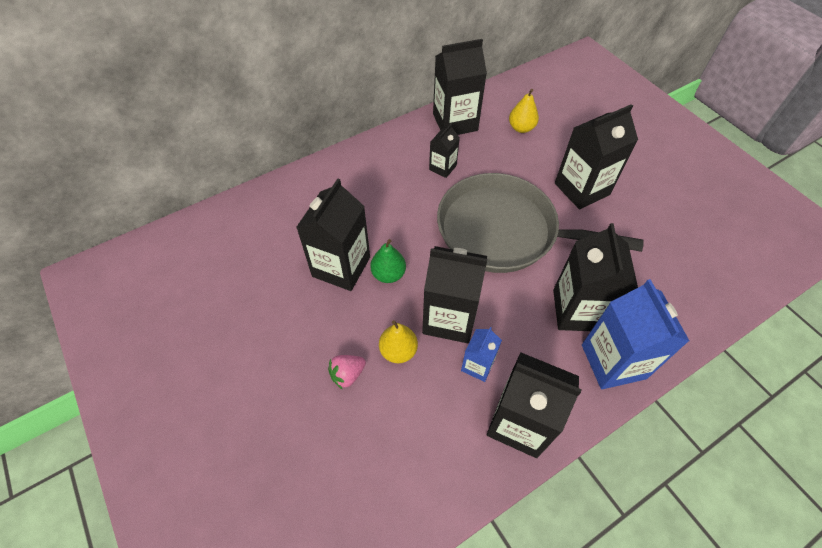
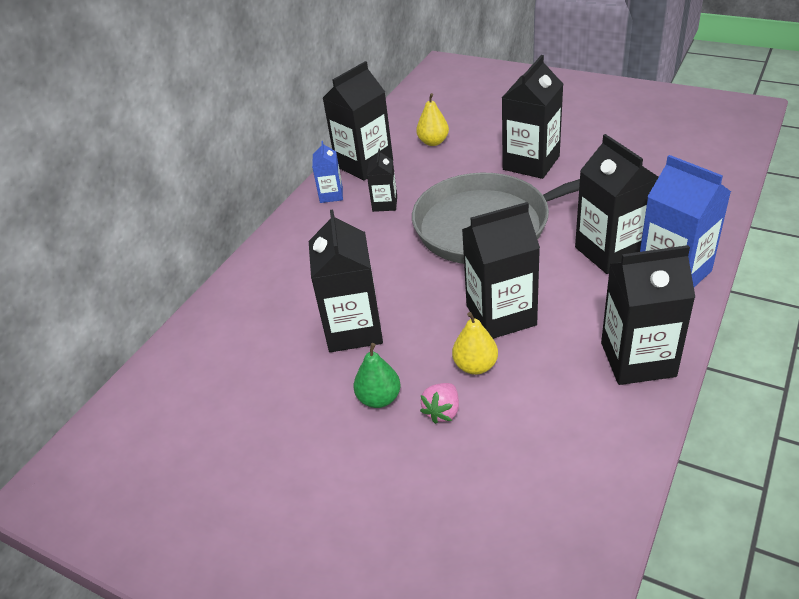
camera: 25 degrees left, 15 degrees down
(388, 274) = (408, 311): green pear -> green pear (379, 398)
(477, 365) = (560, 337): blue carton -> blue carton (331, 195)

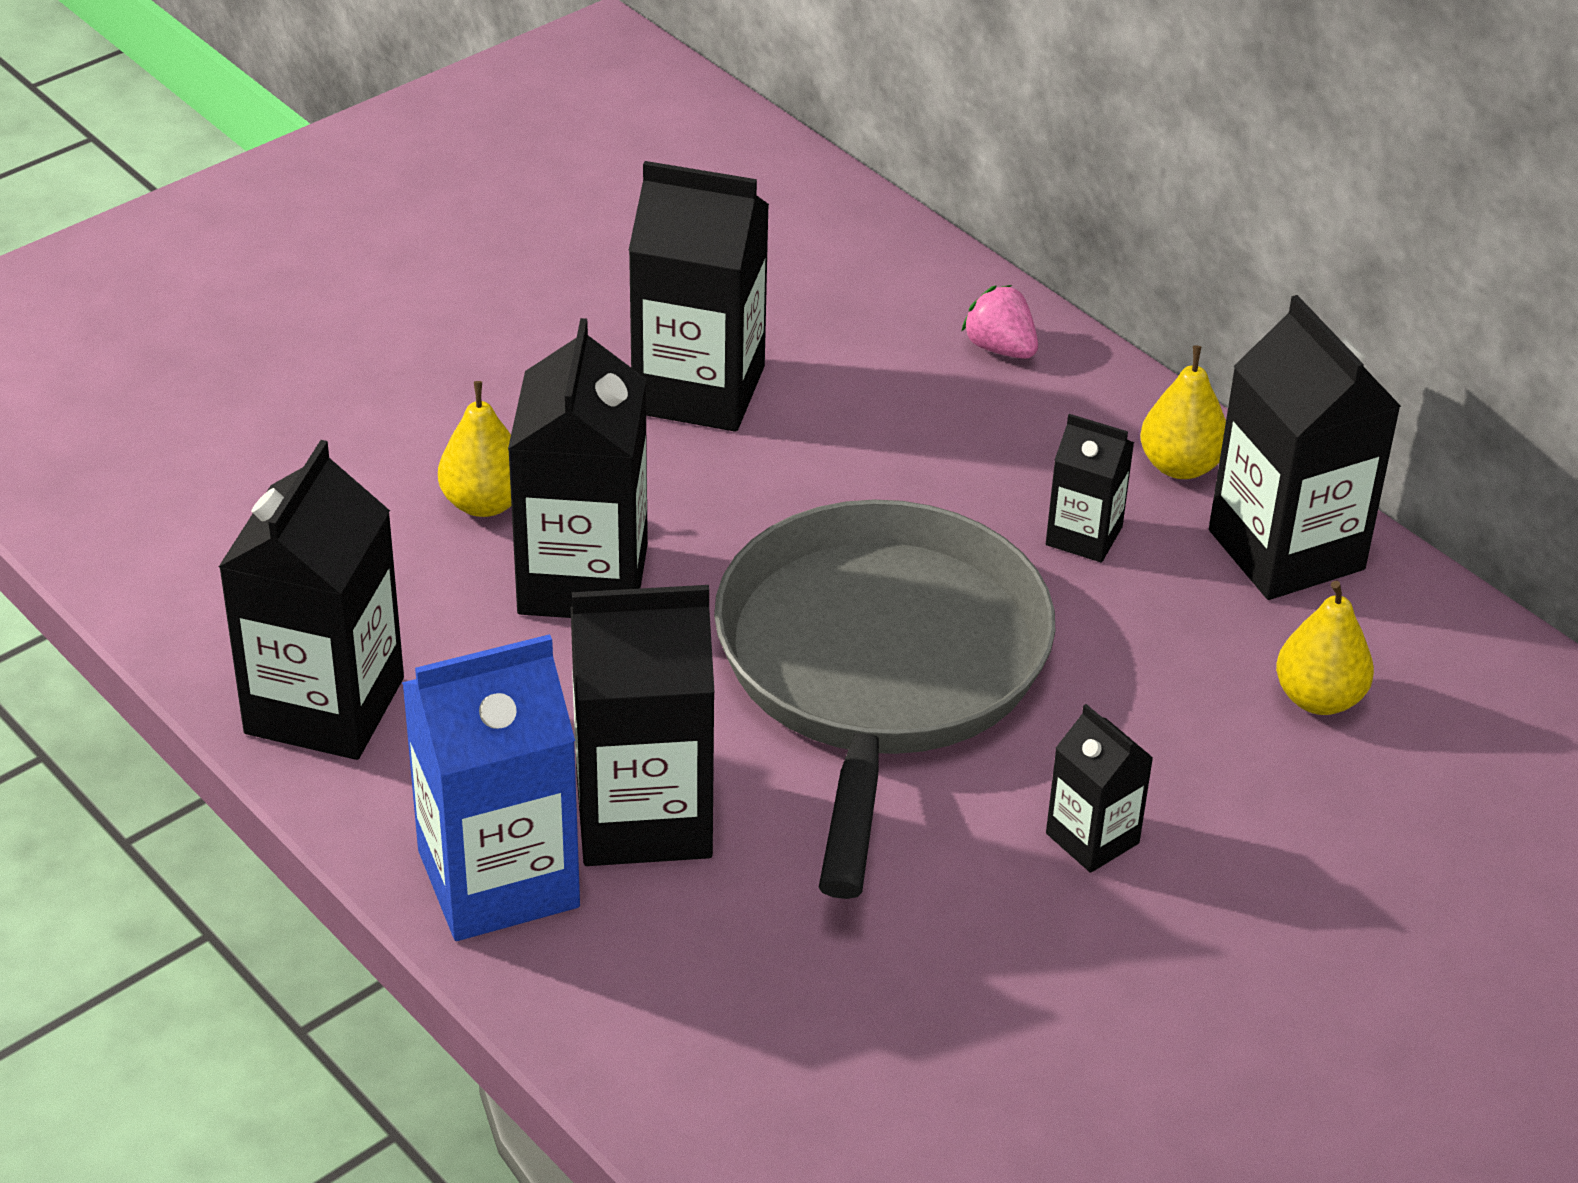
camera: 105 degrees right, 0 degrees up
(331, 195) = (1180, 466): blue carton -> yellow pear
(379, 398) = (506, 376): green pear -> none
(442, 411) = (418, 434): pink strawberry -> pink strawberry (1000, 348)
(531, 163) = (1092, 838): black carton -> black carton, size x0.53

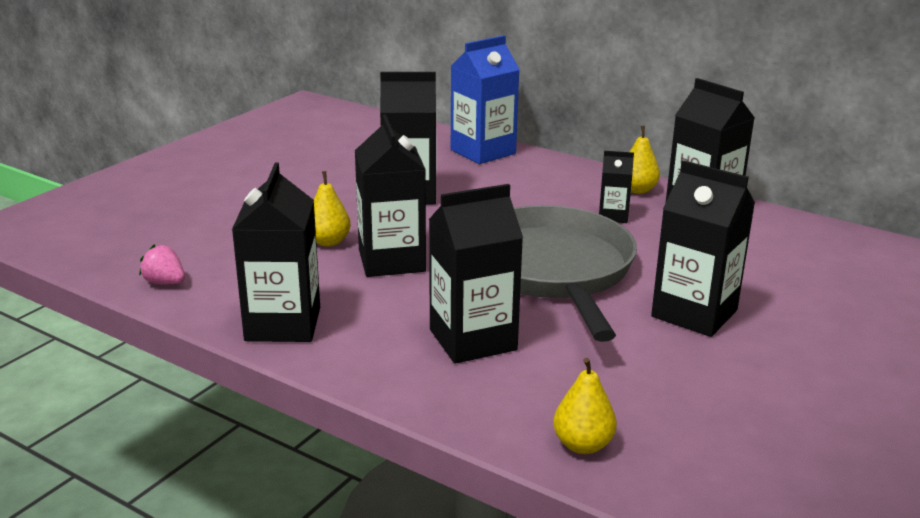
camera: 15 degrees left, 15 degrees down
(498, 879) = (411, 376): blue carton -> blue carton (483, 152)
(1000, 348) = (535, 166): pink strawberry -> pink strawberry (165, 282)
(1092, 838) = (694, 313): black carton -> black carton, size x1.90
(1318, 698) = (755, 252): yellow pear -> yellow pear (582, 445)

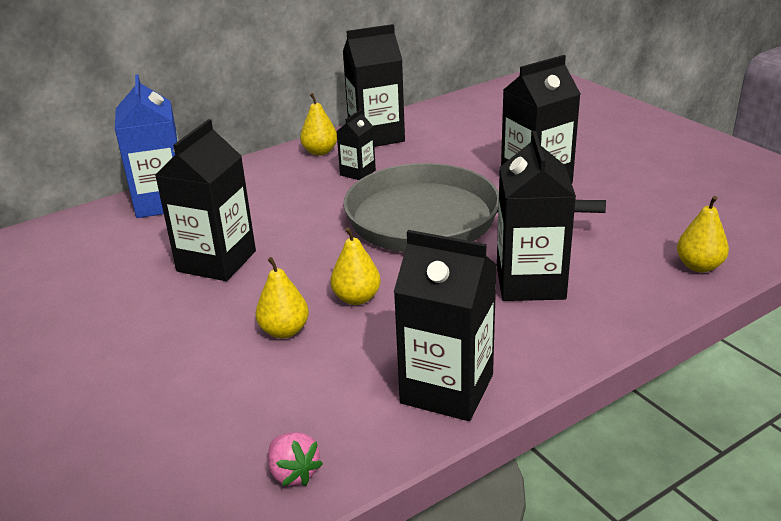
camera: 65 degrees left, 5 degrees up
(165, 282) = (293, 473): pink strawberry -> pink strawberry turned 90 degrees counterclockwise
(391, 260) = (356, 298): black carton -> yellow pear

